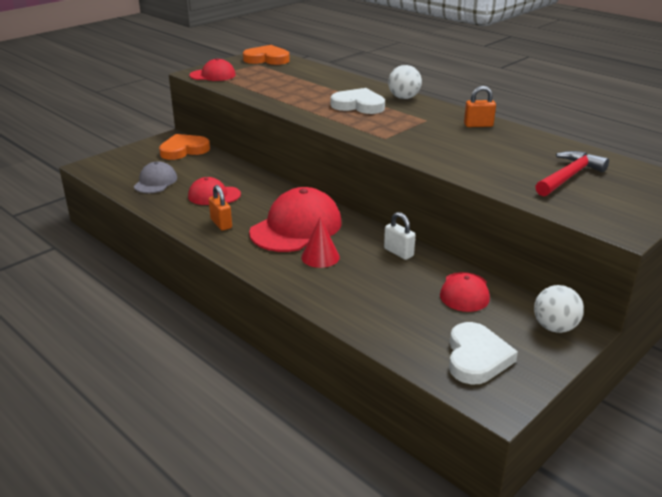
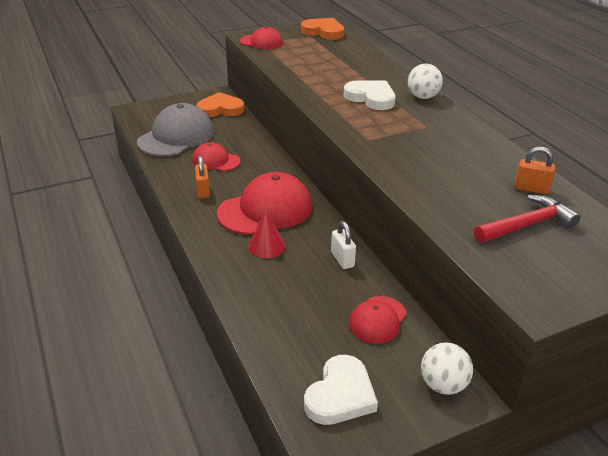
camera: 20 degrees right, 5 degrees up
(155, 182) = (176, 137): grey cap -> grey cap, size x1.78
(478, 125) = (475, 143): orange padlock -> orange padlock (531, 189)

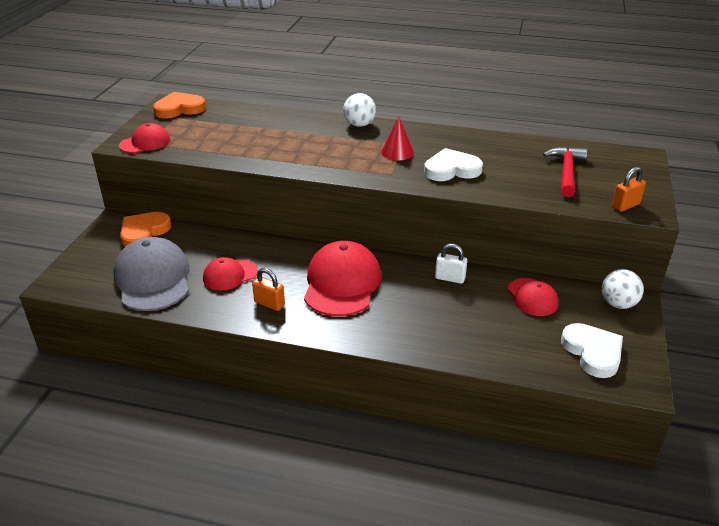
camera: 50 degrees left, 0 degrees up
(266, 246) = (392, 306): red cone -> red cone (397, 152)
(371, 98) = (329, 143): white heart -> white heart (451, 169)
(531, 189) = (529, 150): orange padlock -> orange padlock (625, 206)

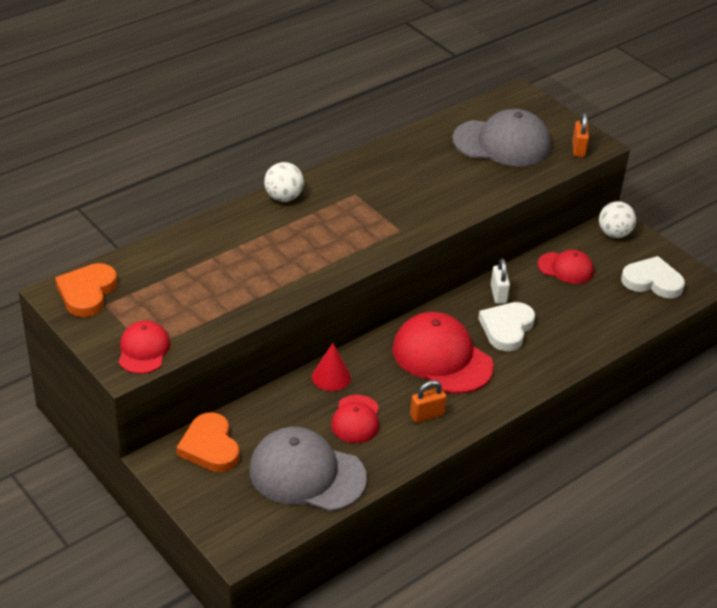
camera: 55 degrees left, 5 degrees up
(397, 152) = (365, 205): red cone -> red cone (331, 377)
(450, 278) = (498, 294): white padlock -> white padlock turned 60 degrees counterclockwise
(451, 169) = (431, 195): white heart -> white heart (507, 328)
(566, 172) = (502, 143): red hammer -> grey cap

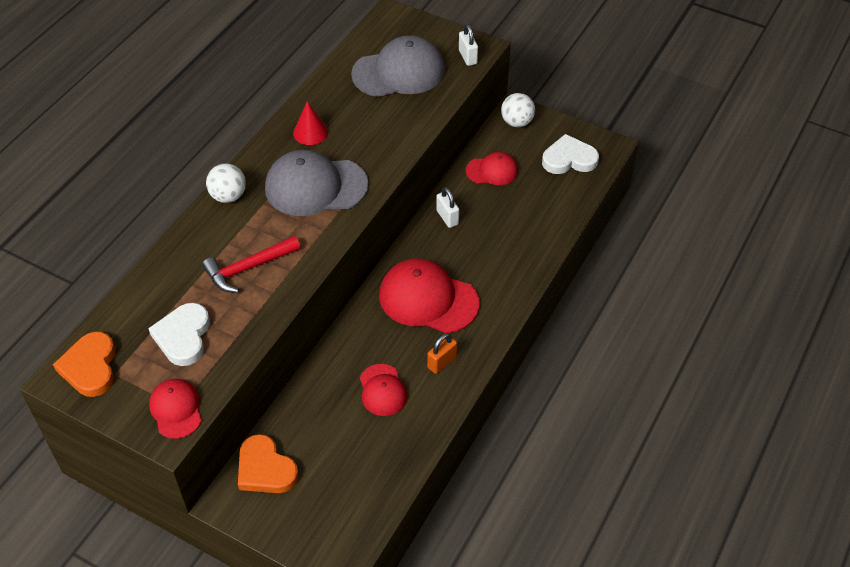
camera: 20 degrees left, 10 degrees up
(270, 260) = (248, 268): none -> red hammer
(307, 474) = (365, 462): grey cap -> grey cap (315, 186)
(331, 377) = (340, 355): red cone -> red cone (310, 132)
(507, 328) = (470, 249): white heart -> white heart (183, 336)
(578, 149) = (467, 57): orange padlock -> white padlock

